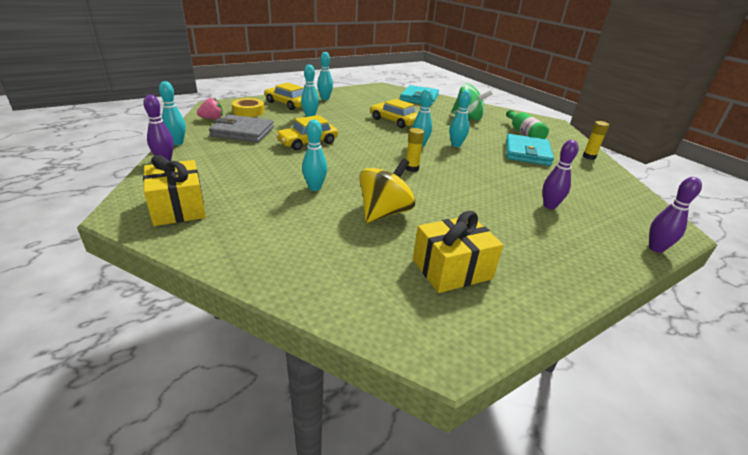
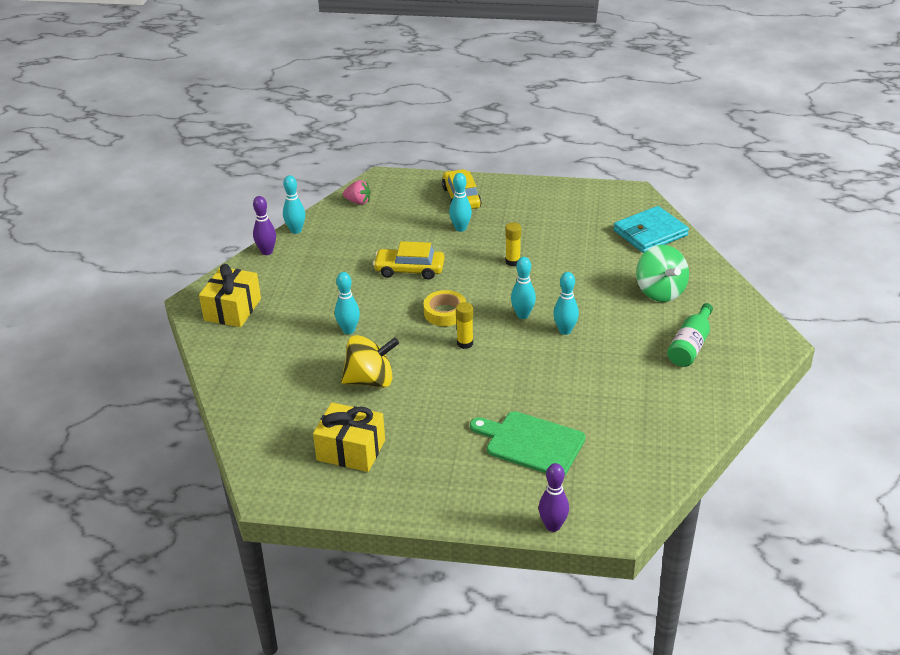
camera: 45 degrees right, 5 degrees up
(242, 132) = (366, 233): grey wallet -> none
(249, 111) = (405, 200): yellow tape -> yellow tape (445, 312)
(325, 99) = (518, 199): turquoise bowling pin -> none
(394, 121) = (548, 267): yellow car -> none
(527, 153) = (635, 375): turquoise wallet -> none
(549, 206) = (531, 443): purple bowling pin -> green cutting board
(589, 157) = (709, 412): yellow glue stick -> yellow glue stick (513, 261)

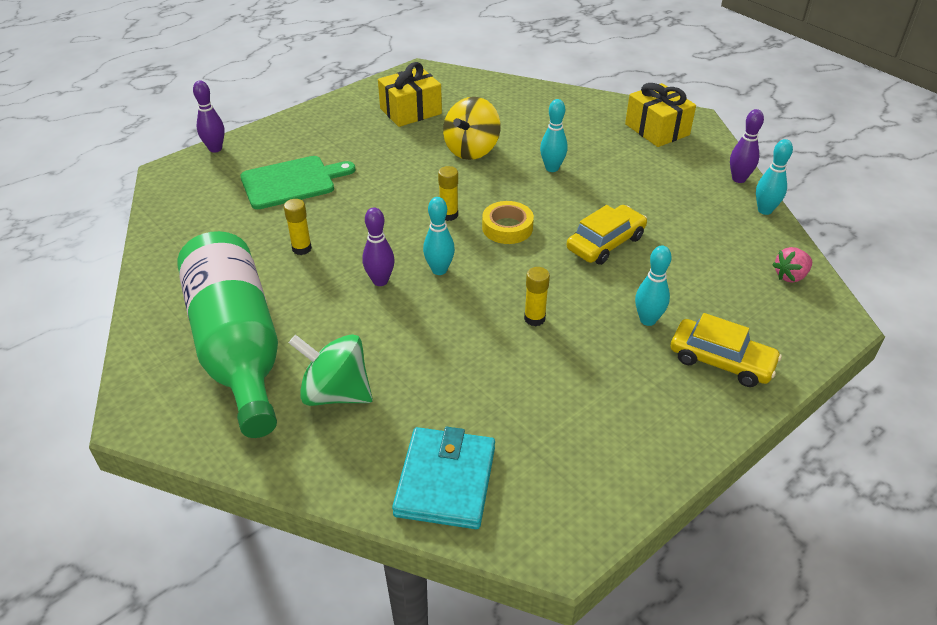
camera: 130 degrees right, 5 degrees up
(565, 330) = (380, 281): turquoise bowling pin -> purple bowling pin
(587, 382) = (302, 248): none -> yellow glue stick
(690, 346) = (237, 346): green bottle -> green bottle, size x2.07

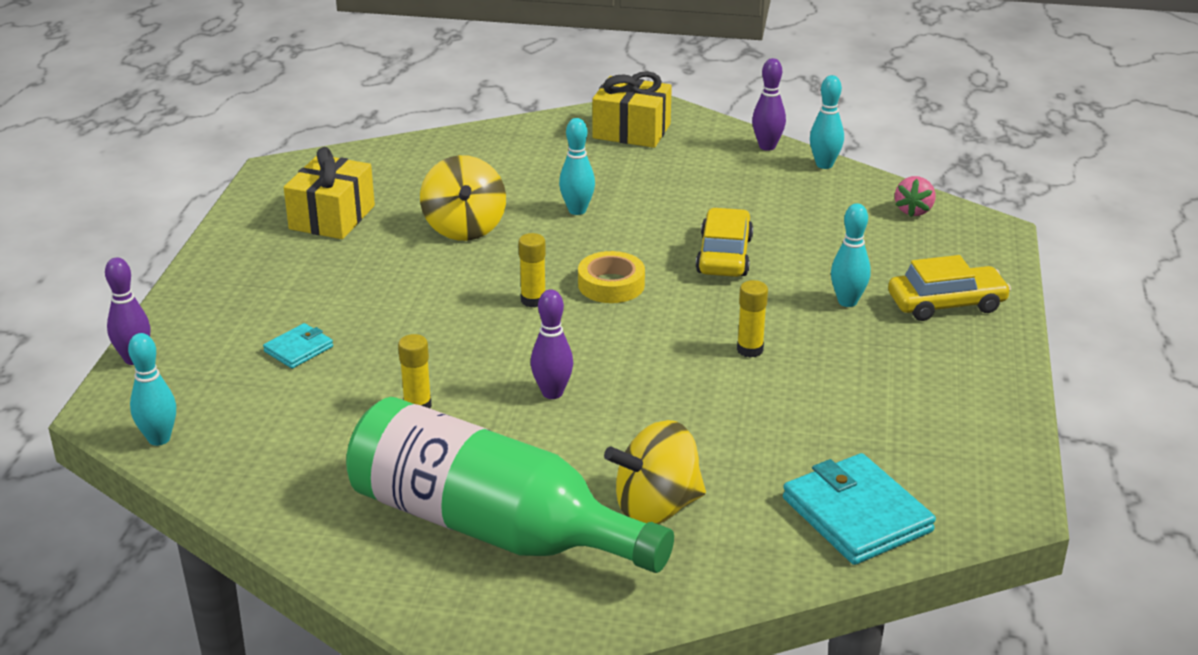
camera: 40 degrees left, 10 degrees down
(292, 182) = (298, 349): green cutting board -> turquoise wallet
(336, 393) = (656, 507): green spinning top -> yellow spinning top
(439, 270) = (598, 354): turquoise bowling pin -> turquoise bowling pin (159, 439)

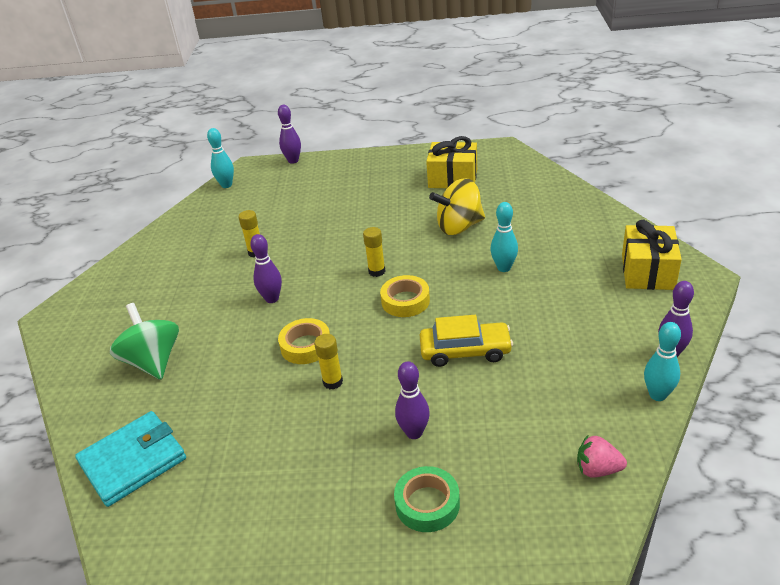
camera: 85 degrees right, 5 degrees up
(298, 349) = (308, 202): turquoise wallet -> none
(491, 526) = (144, 300): green bottle -> none
(656, 507) = (153, 361): yellow spinning top -> green spinning top
(672, 367) = (306, 346): none -> yellow tape
(847, 301) = (414, 432): turquoise bowling pin -> purple bowling pin
(946, 304) = (427, 504): yellow car -> green tape

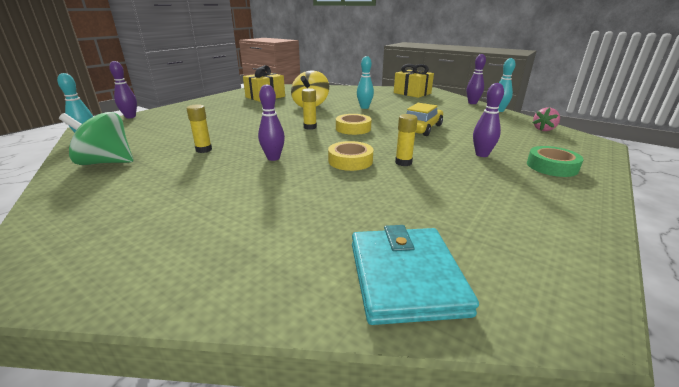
camera: 60 degrees left, 10 degrees down
(153, 361) = (257, 226): green spinning top -> green spinning top (106, 162)

